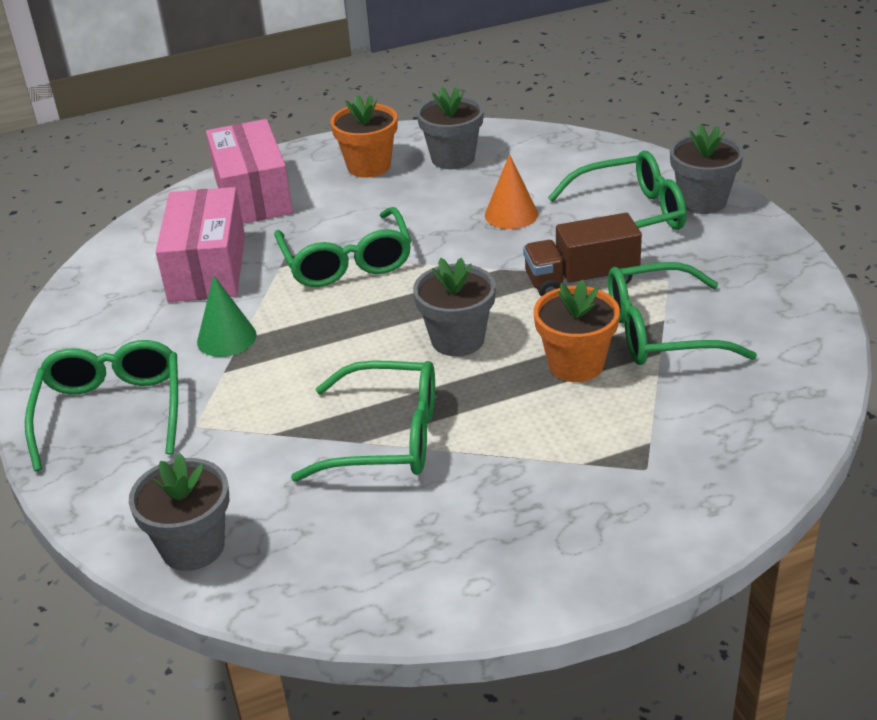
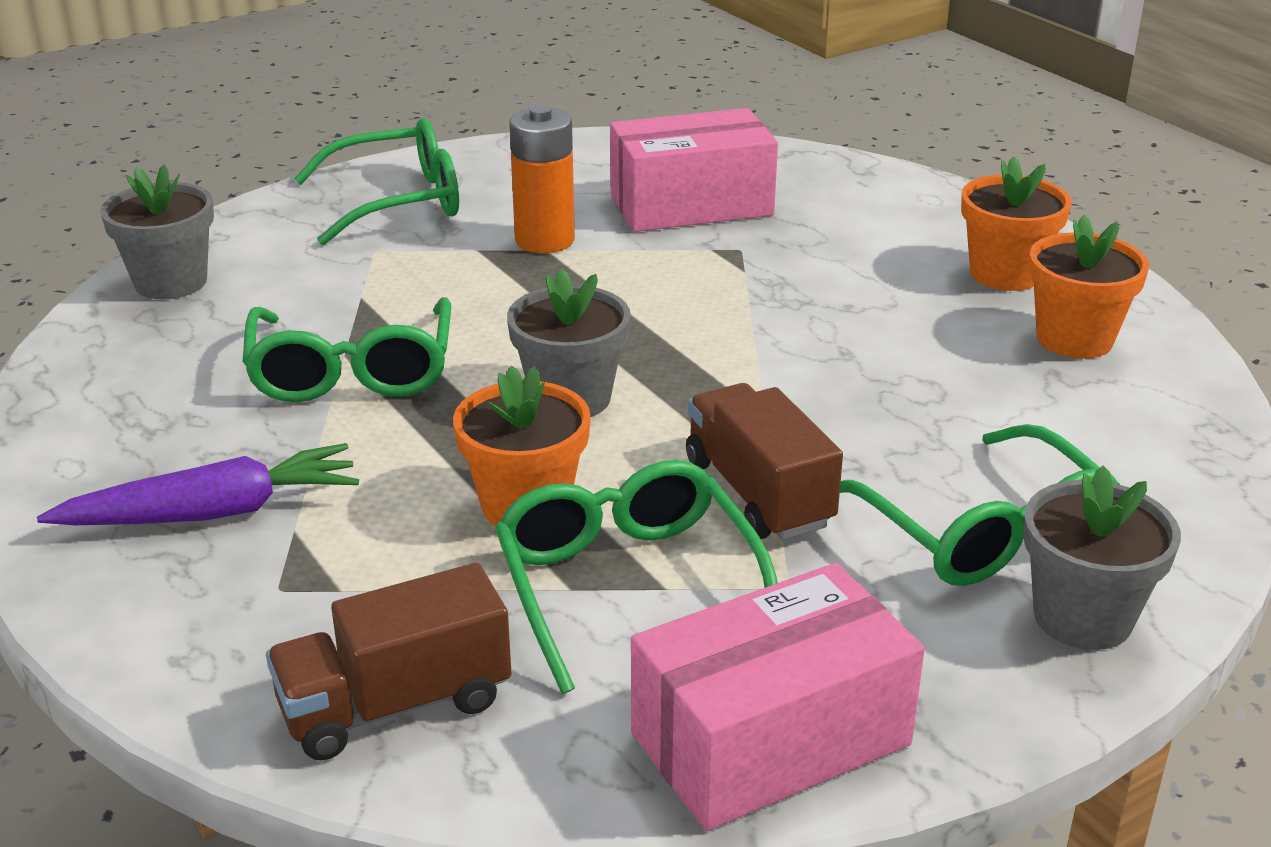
camera: 75 degrees right, 5 degrees down
(226, 338) = (544, 240): green cone -> orange battery
(252, 195) = (877, 205): pink box -> pink box (770, 739)
(347, 262) = (737, 292): green glasses -> none
(453, 158) = (1074, 339): grey flower pot -> orange flower pot
(511, 214) = (927, 409): orange cone -> none
(555, 502) = (213, 512): none -> purple carrot
(758, 420) = (395, 704): none -> brown truck

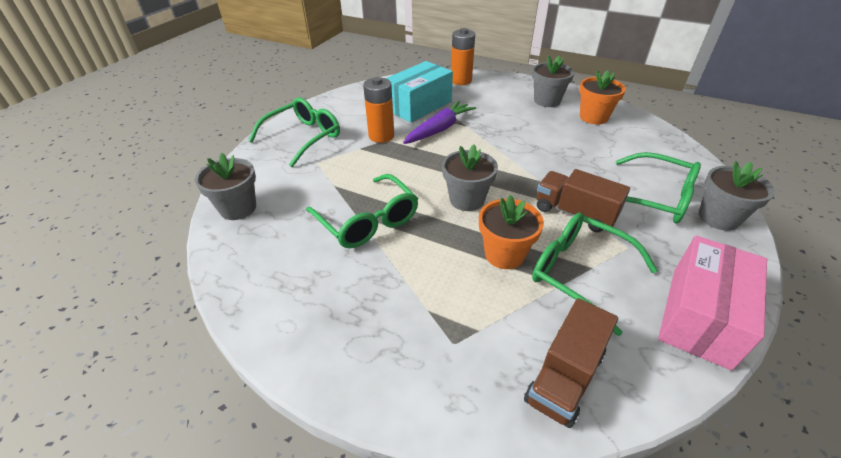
camera: 30 degrees left, 10 degrees up
(213, 512) = (382, 318): purple carrot -> purple carrot (439, 129)
(691, 205) = (418, 105): pink box -> turquoise box
(852, 179) = (461, 80): none -> orange battery
(1005, 274) = (547, 101): orange flower pot -> grey flower pot

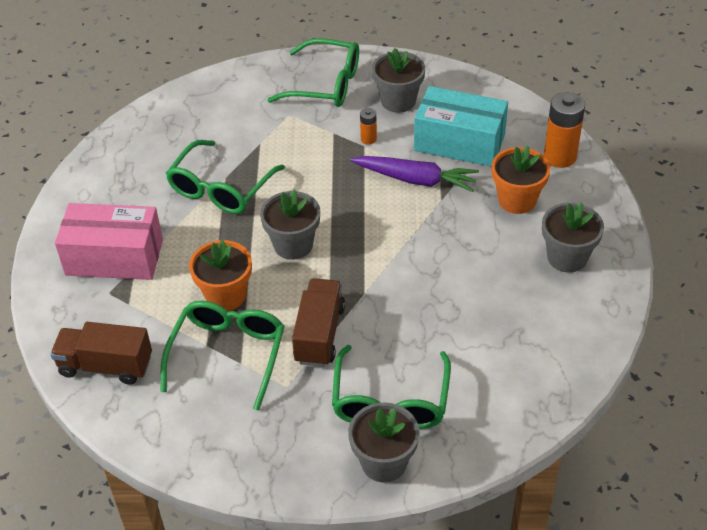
camera: 65 degrees right, 5 degrees up
(238, 208) = (192, 101): grey flower pot -> grey flower pot (398, 101)
(381, 136) = (368, 139): orange battery -> orange battery, size x0.50
(593, 117) = (554, 315): orange flower pot -> orange flower pot (517, 200)
(700, 316) = (214, 450): pink box -> pink box (114, 257)

